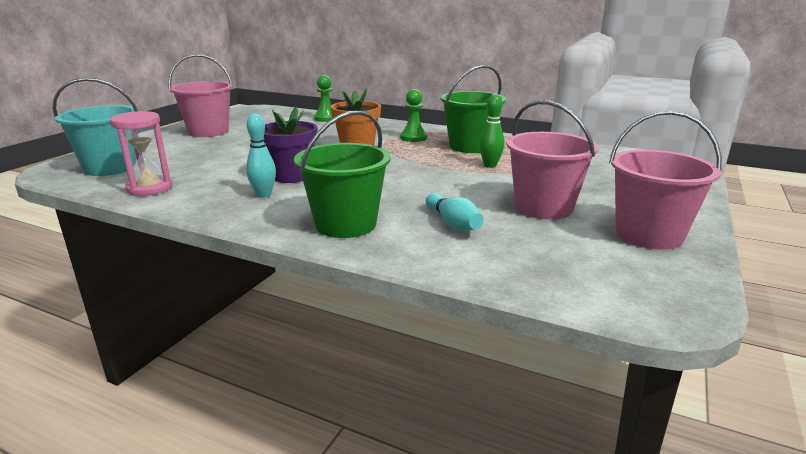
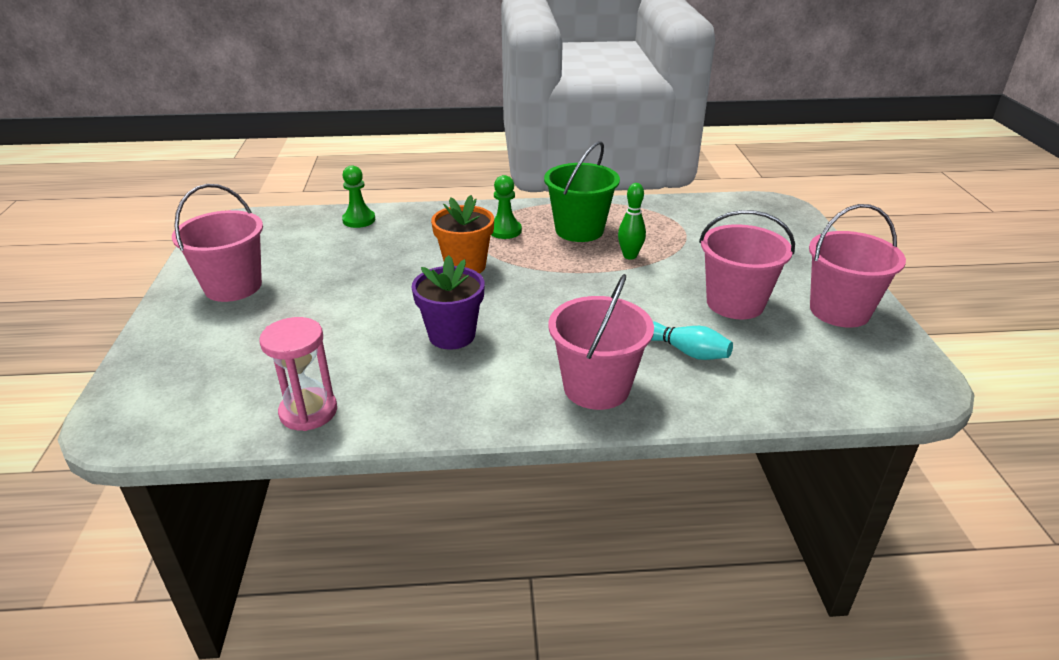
camera: 30 degrees left, 10 degrees up
(110, 168) = (195, 395): turquoise bucket -> none
(264, 195) = (460, 375): turquoise bowling pin -> none
(346, 224) = (596, 387): green bucket -> pink bucket

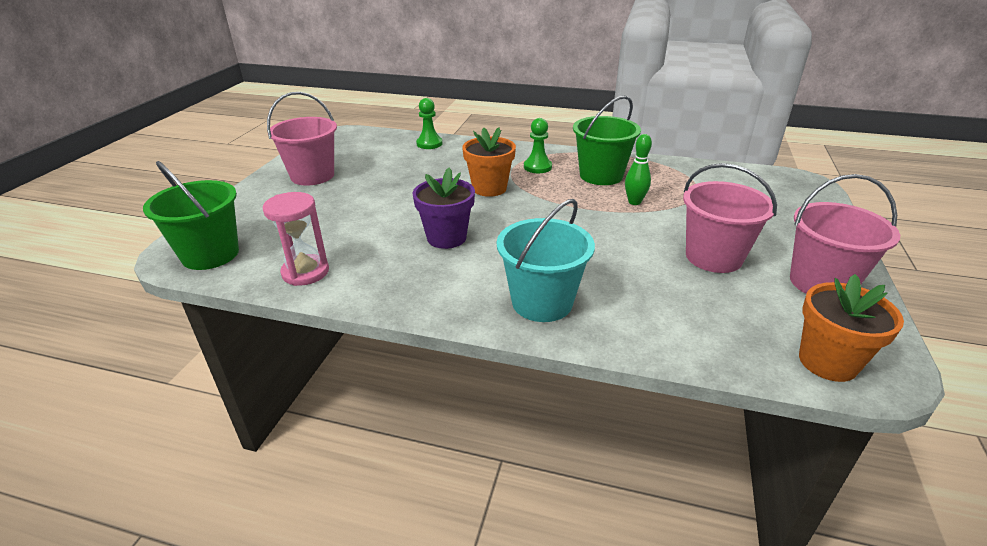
camera: 20 degrees right, 0 degrees up
(165, 416) = (210, 254): none -> green bucket
(596, 387) = (542, 302): pink bucket -> turquoise bucket
(686, 351) = (642, 289): turquoise bowling pin -> none
(877, 387) = (827, 362): none -> orange flower pot

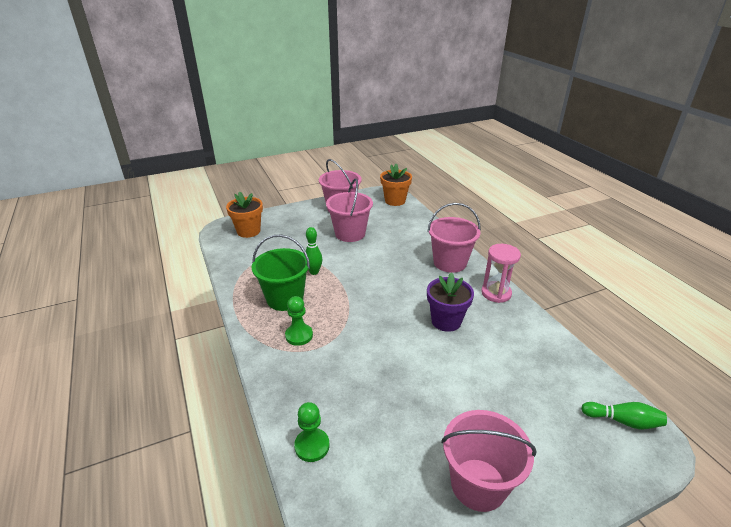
camera: 130 degrees left, 0 degrees up
(210, 254) = (622, 421): green bucket -> green bowling pin
(305, 272) = (555, 354): pink hourglass -> pink hourglass (496, 293)
(489, 188) = (363, 340): orange flower pot -> orange flower pot (248, 231)
(542, 302) = (450, 262): turquoise bucket -> pink bucket

